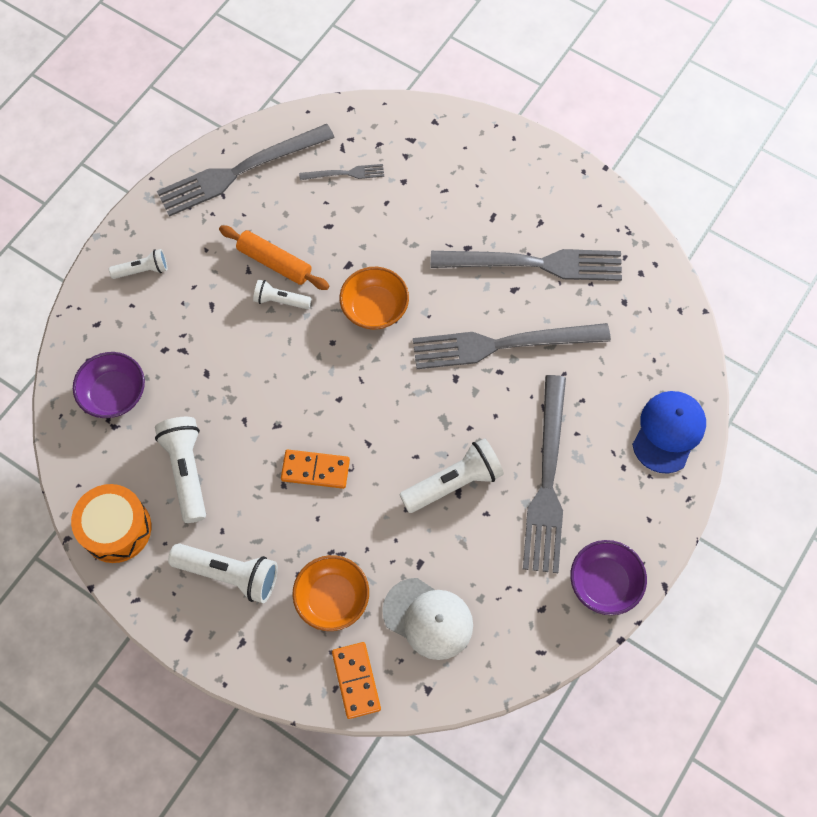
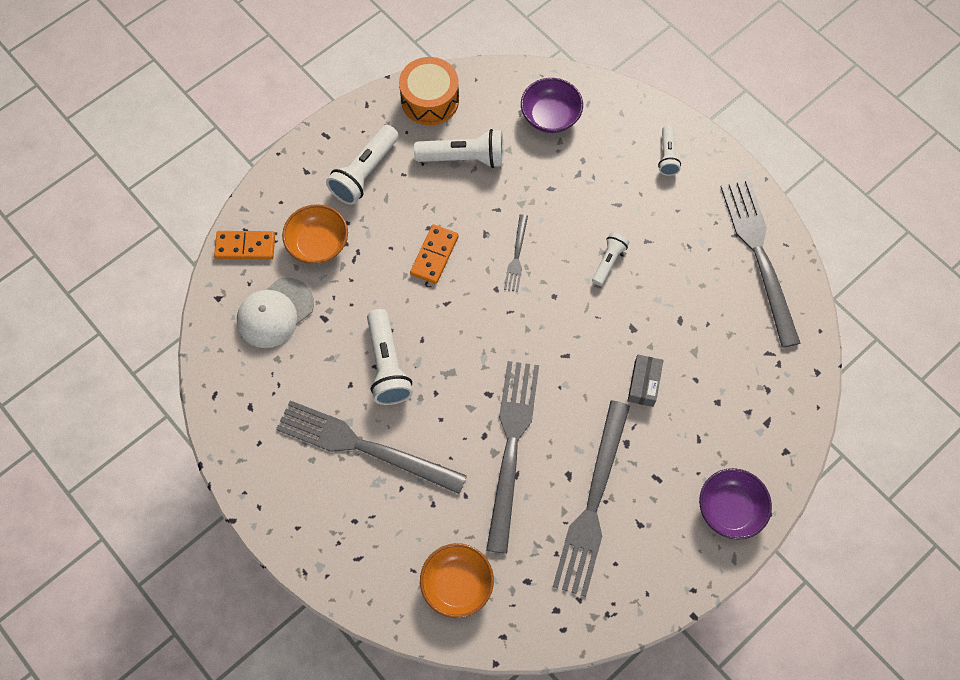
camera: 105 degrees right, 0 degrees up
(275, 262) = (650, 265): orange rolling pin -> none
(345, 173) = (737, 349): grey fork -> grey fork (516, 256)
(374, 308) = (580, 340): orange bowl -> orange bowl (457, 584)
(403, 244) = (644, 383): none -> grey box
(604, 583) = (253, 467): purple bowl -> purple bowl (730, 509)
(668, 432) = (376, 577): blue cap -> none

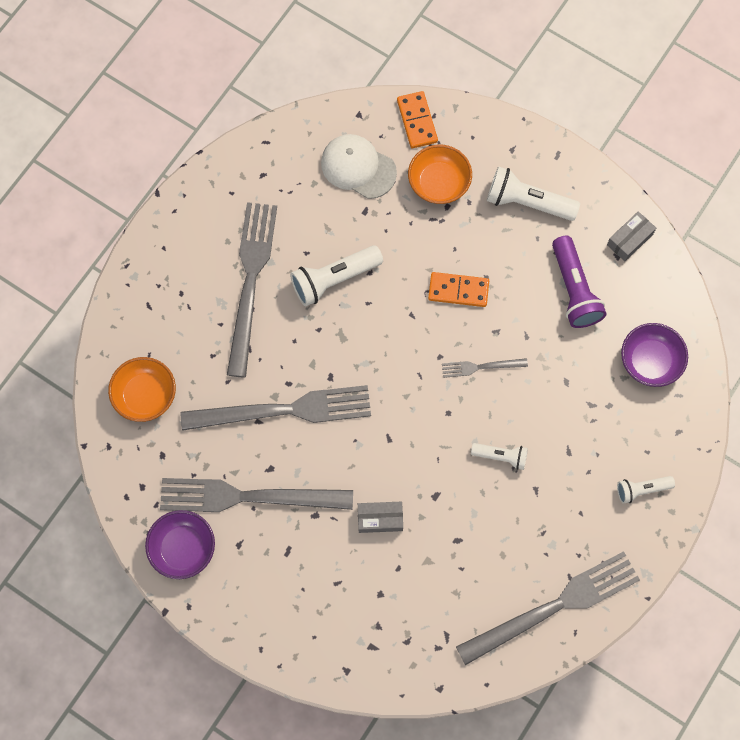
camera: 75 degrees right, 5 degrees up
(430, 100) = (629, 240): orange drum -> grey box
(464, 158) = (574, 290): white flashlight -> purple flashlight
(730, 509) = (274, 626): purple bowl -> purple bowl (183, 548)

